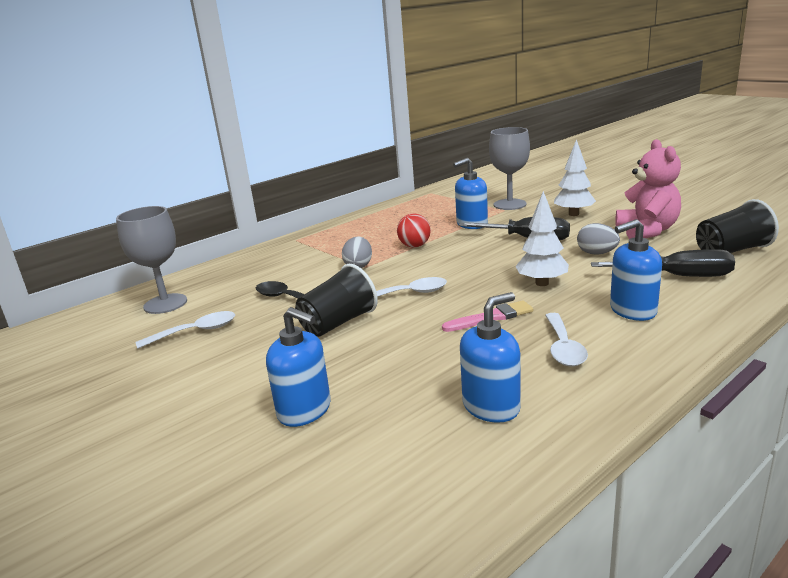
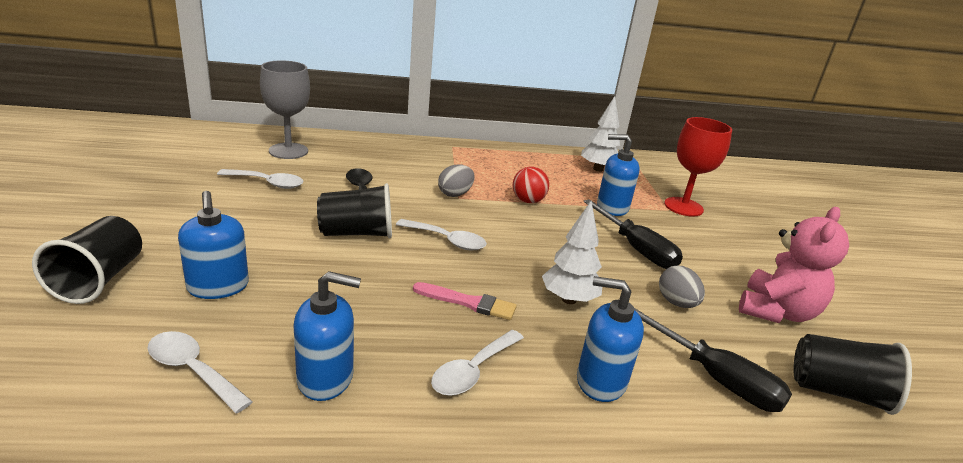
camera: 30 degrees right, 5 degrees up
(190, 467) = (99, 279): none -> black cup
(396, 462) = (193, 370): none -> white spoon
(509, 204) = (683, 207): grey goblet -> red goblet
(573, 214) = (729, 250): white tree -> white tree (598, 169)

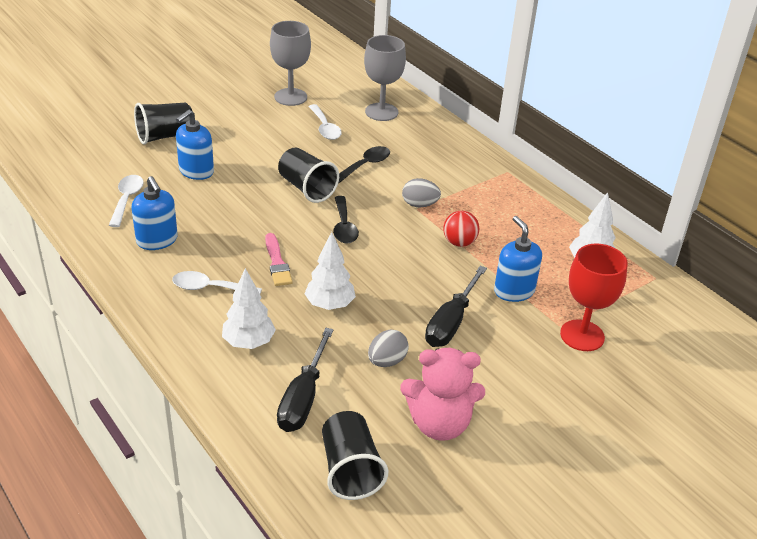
camera: 60 degrees right, 10 degrees up
(179, 176) = (290, 97): none -> grey goblet
(447, 240) = (344, 227): white spoon -> black spoon
(600, 381) = (248, 343): blue soap dispenser -> white tree

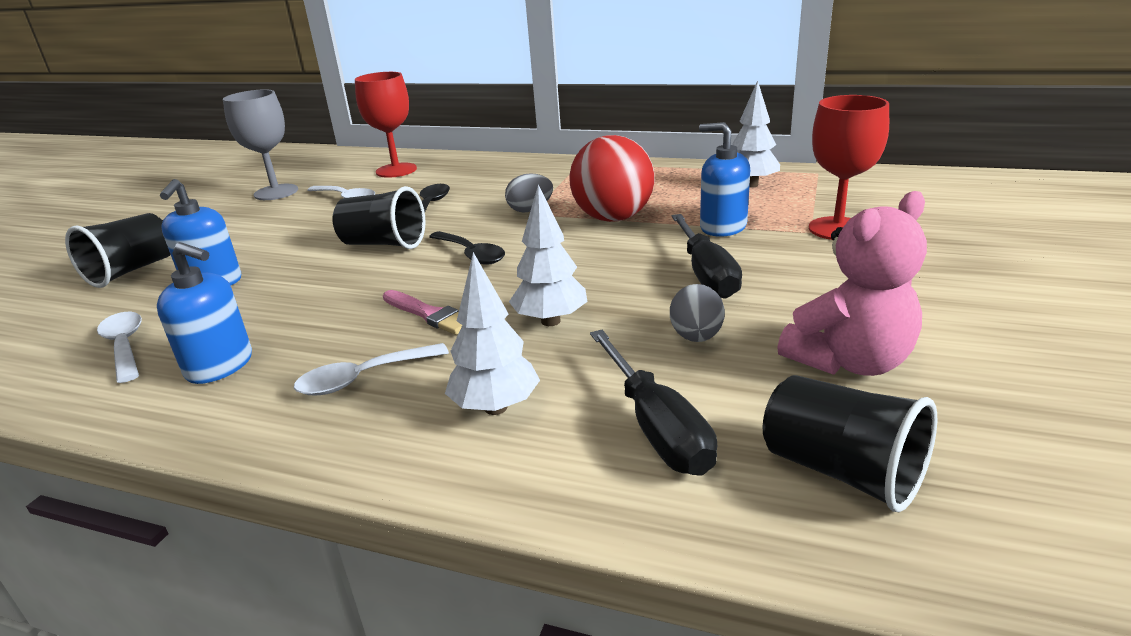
camera: 30 degrees left, 10 degrees down
(381, 112) = (396, 170): grey goblet -> red goblet
(459, 242) = (613, 218): red ball -> red ball, size x1.81

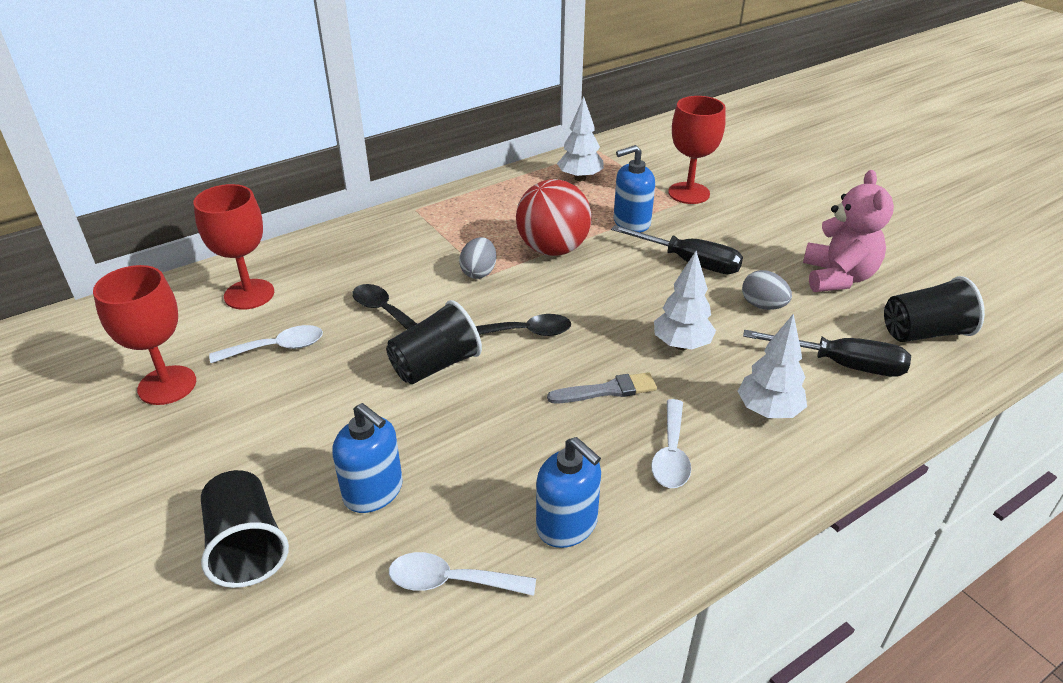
camera: 55 degrees left, 10 degrees up
(220, 366) = (567, 525): blue soap dispenser -> blue soap dispenser turned 75 degrees clockwise
(276, 192) = (167, 385): grey goblet -> red goblet
(429, 314) = (607, 390): pink brush -> grey brush

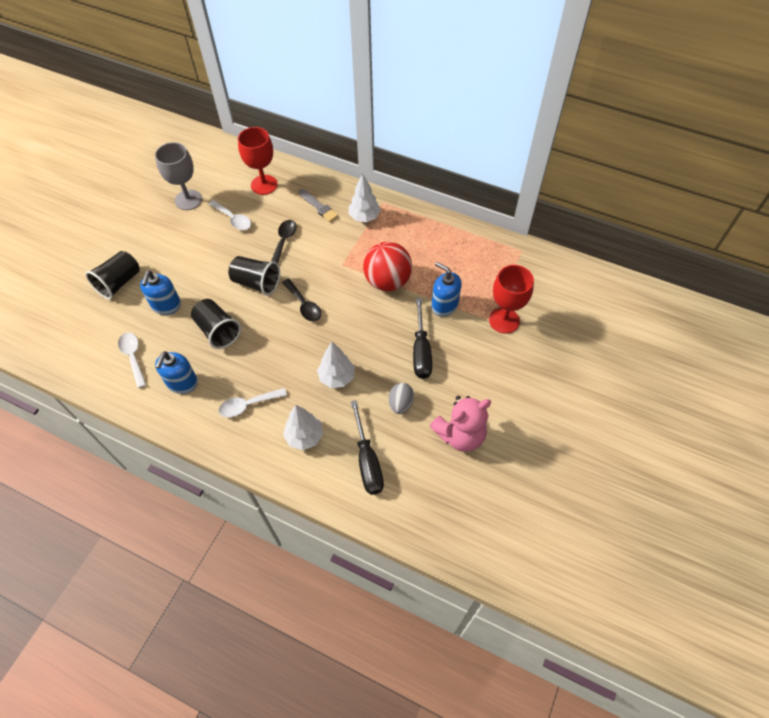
camera: 60 degrees right, 20 degrees up
(167, 385) = (188, 200): red goblet -> grey goblet
(479, 272) = (342, 260): grey egg -> none
(580, 178) = (477, 257): white tree -> white tree (364, 217)
(607, 390) = (279, 359): grey brush -> grey brush (319, 207)
(924, 333) = (429, 498): black cup -> black cup (218, 331)

